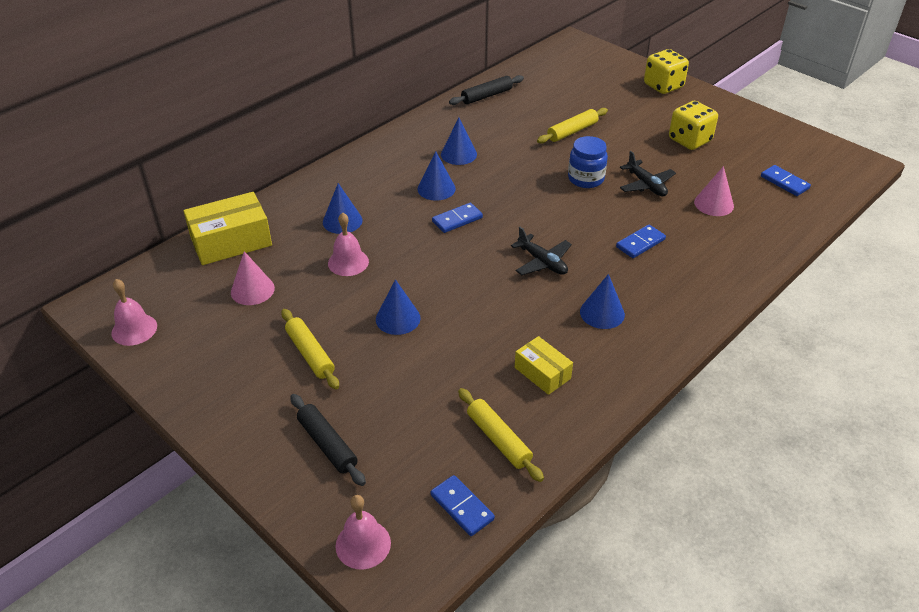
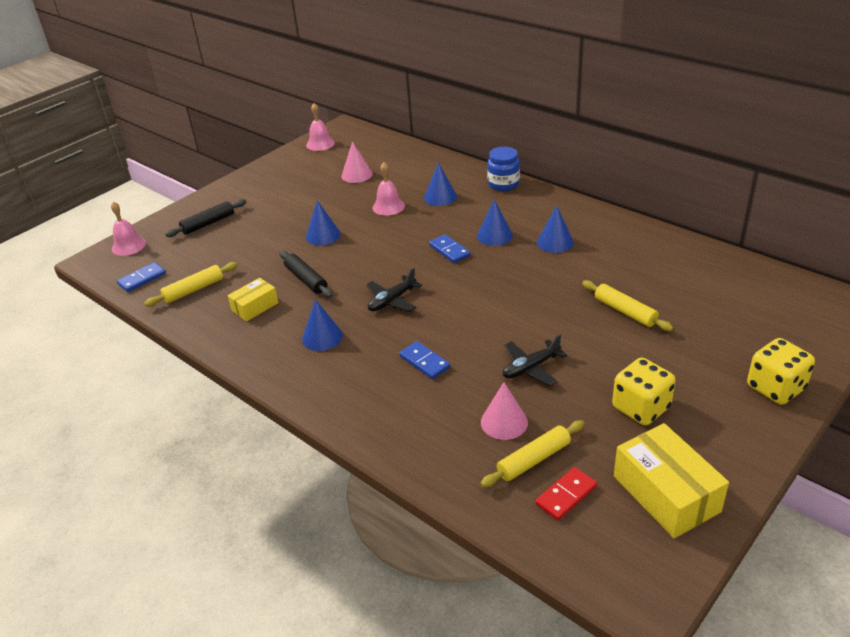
camera: 90 degrees right, 5 degrees down
(231, 241) = (410, 158): yellow box -> yellow box (666, 493)
(310, 354) = (290, 205): yellow rolling pin -> yellow rolling pin (533, 459)
(486, 96) = (676, 250): black rolling pin -> black rolling pin (306, 279)
(586, 179) = (532, 323): blue jar -> blue jar (503, 184)
(784, 182) = (566, 495): blue domino -> red domino

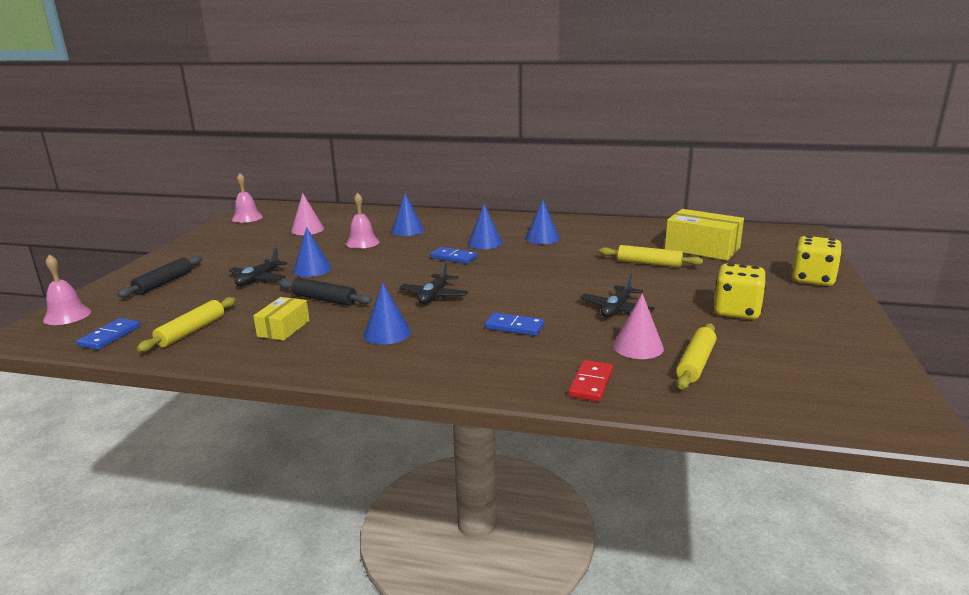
camera: 30 degrees left, 15 degrees down
(275, 238) = (258, 279): none -> black plane
(503, 184) = (457, 216): blue jar -> none
(566, 495) = (753, 378): red domino -> red domino (591, 383)
(666, 493) = (827, 355): yellow box -> yellow box (702, 248)

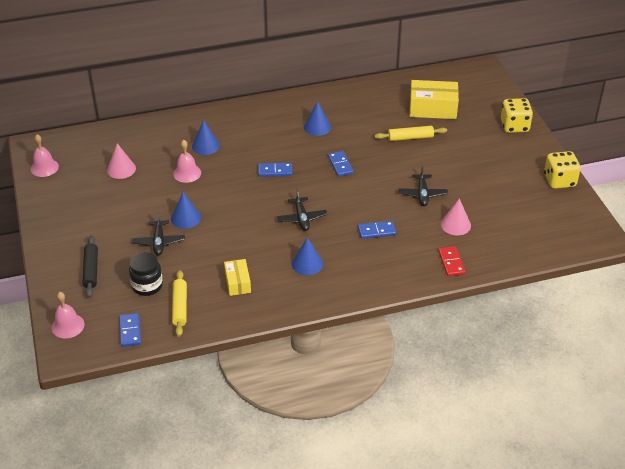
camera: 30 degrees left, 20 degrees up
(191, 306) = (147, 286): none -> black jar
(324, 299) = (232, 246): black rolling pin -> none
(485, 243) = (281, 145): blue cone -> none
(535, 267) = (340, 165): none -> blue domino
(695, 363) = (492, 228): yellow rolling pin -> none
(736, 311) = (488, 174): yellow dice -> yellow dice (559, 181)

